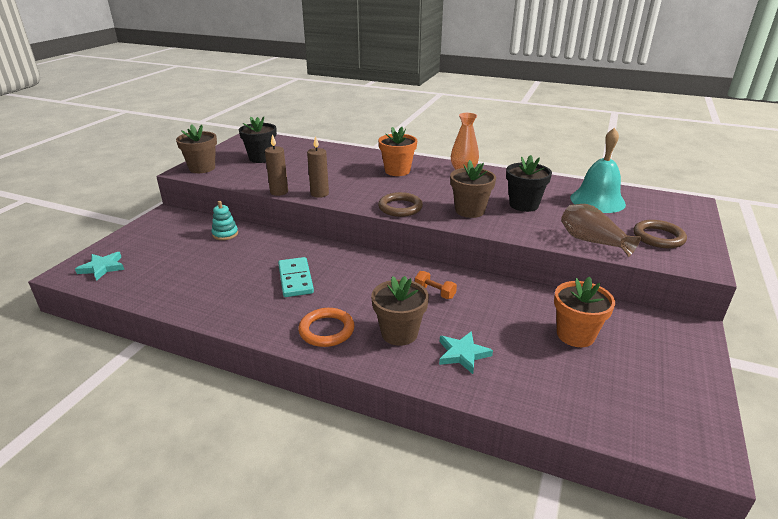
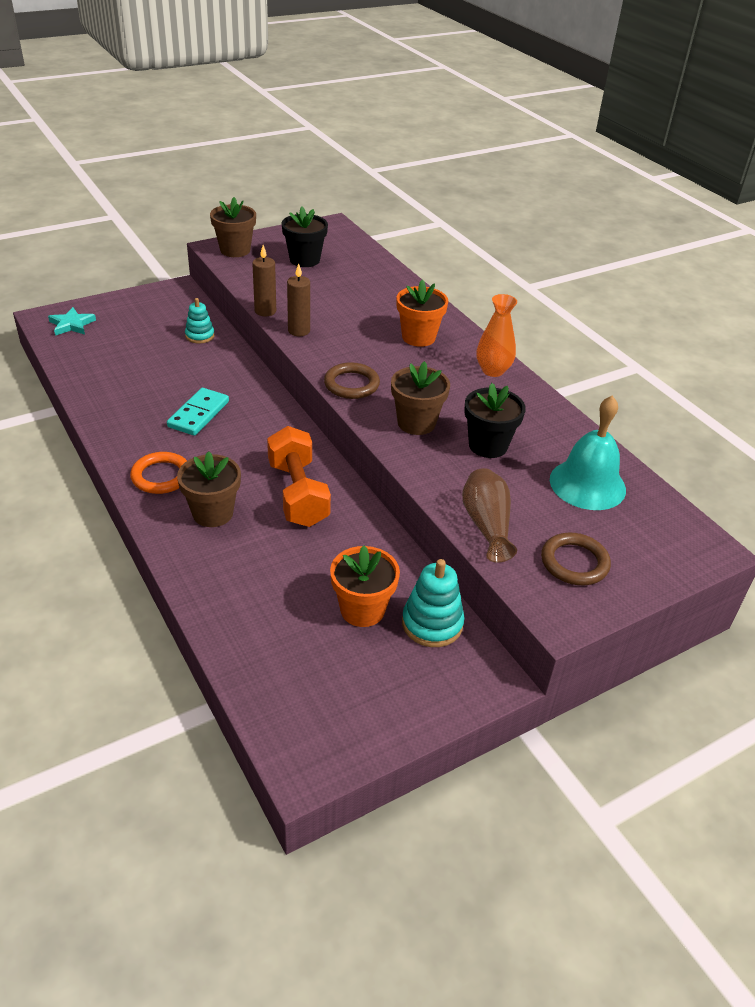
camera: 35 degrees right, 10 degrees up
(435, 292) = (298, 494): orange dumbbell -> orange dumbbell, size x2.22
(462, 354) = (236, 562): turquoise star -> none
(619, 319) = (432, 623): none -> turquoise stacking toy

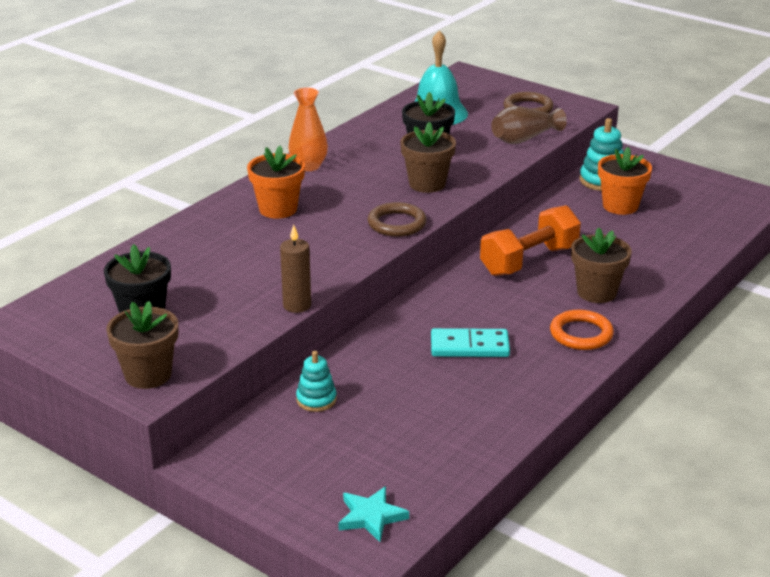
camera: 110 degrees left, 10 degrees down
(299, 331) = (322, 274): brown candle -> none

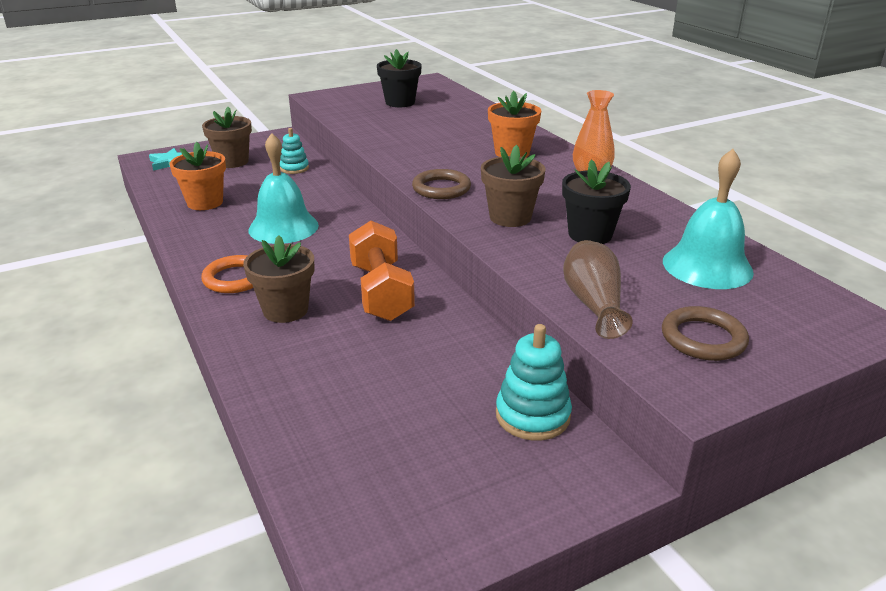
camera: 115 degrees right, 0 degrees up
(148, 375) = (333, 97): brown flower pot -> brown flower pot (232, 162)
(297, 305) = (357, 137): brown candle -> none
(469, 346) = (283, 227): turquoise domino -> turquoise bell
(620, 206) = (448, 401): orange flower pot -> orange flower pot (205, 202)

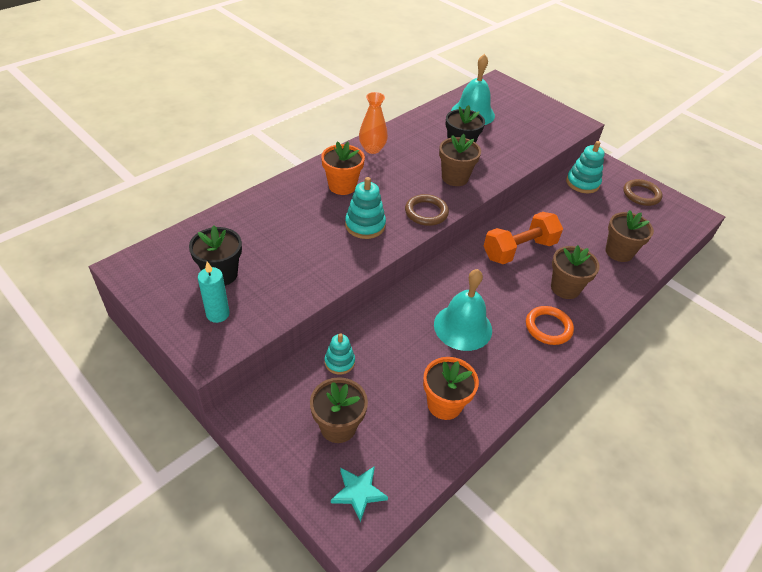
camera: 110 degrees left, 15 degrees up
(320, 391) = (619, 252): none -> brown flower pot
(354, 100) = (218, 314): none -> turquoise candle
(434, 156) = (365, 225): none -> turquoise stacking toy
(593, 304) = (532, 145): brown vase -> none
(703, 338) = (538, 118): brown ring -> brown ring (641, 195)

